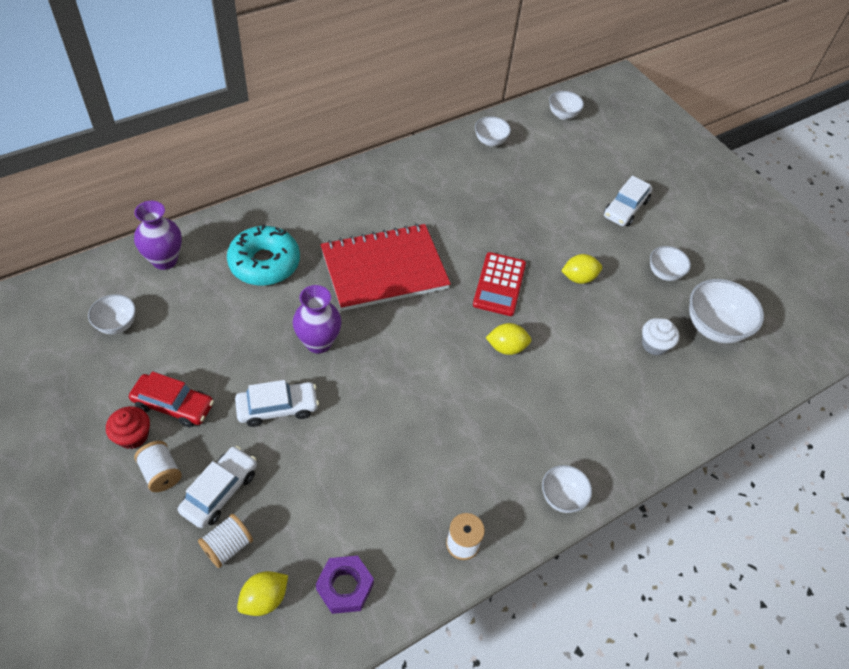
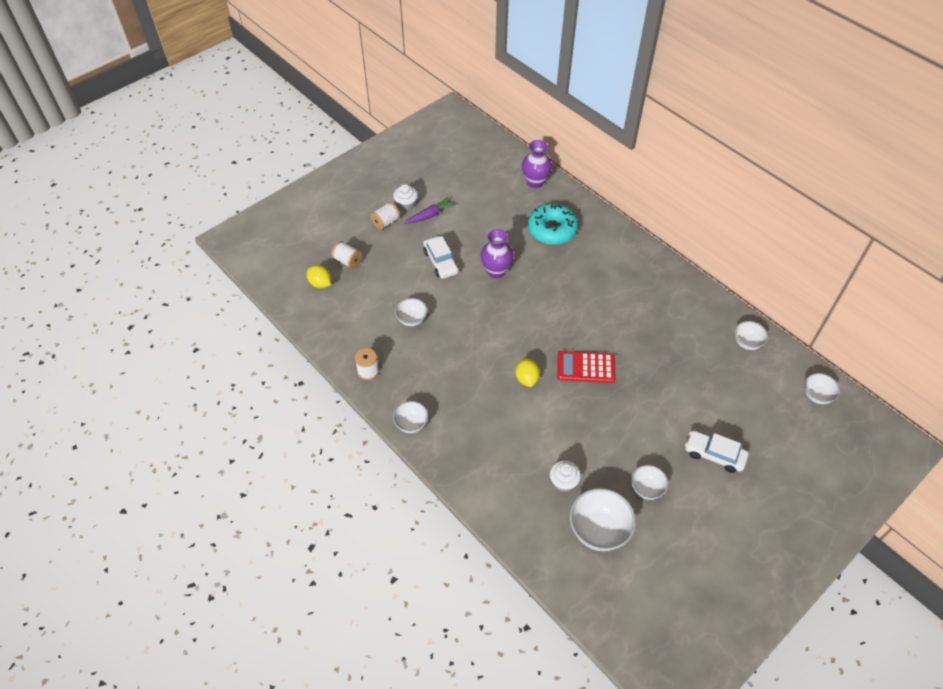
camera: 85 degrees right, 0 degrees up
(117, 324) = (478, 176): white bowl -> white bowl (411, 319)
(133, 436) = (406, 204): red cupcake -> white cupcake
(173, 405) = (430, 215): red car -> purple carrot
(220, 491) = (380, 249): white car -> none
(345, 587) = (332, 317): purple nut -> none
(384, 269) = (572, 295): red notebook -> none
(578, 278) = (614, 422): yellow lemon -> none

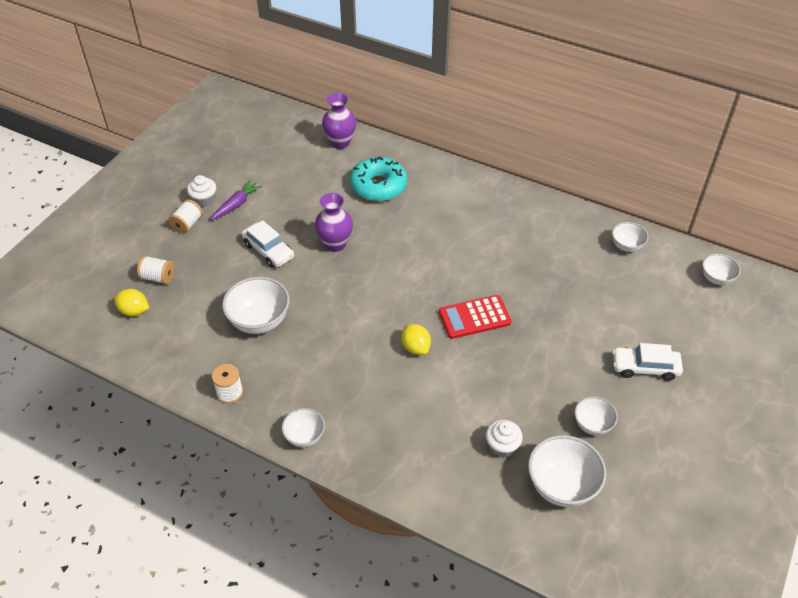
camera: 20 degrees left, 5 degrees down
(411, 319) = (259, 321): white bowl -> white bowl, size x1.70

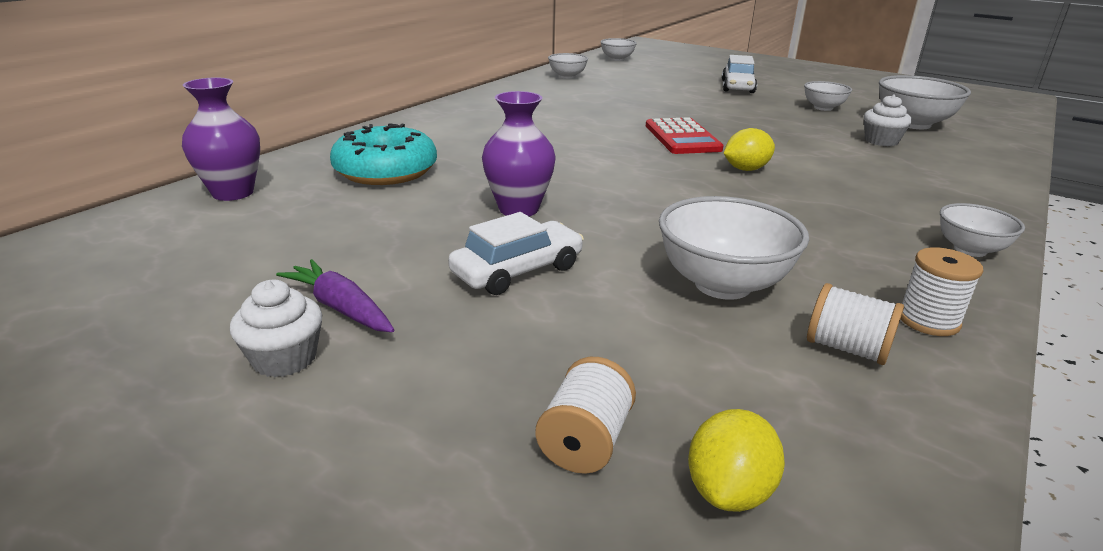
camera: 85 degrees left, 20 degrees down
(187, 224) = (374, 387): white spool -> white spool (847, 348)

